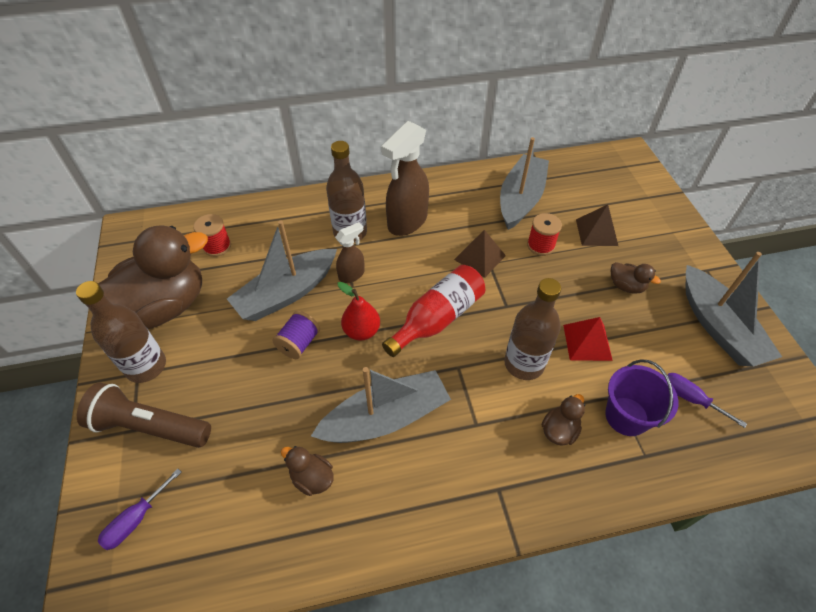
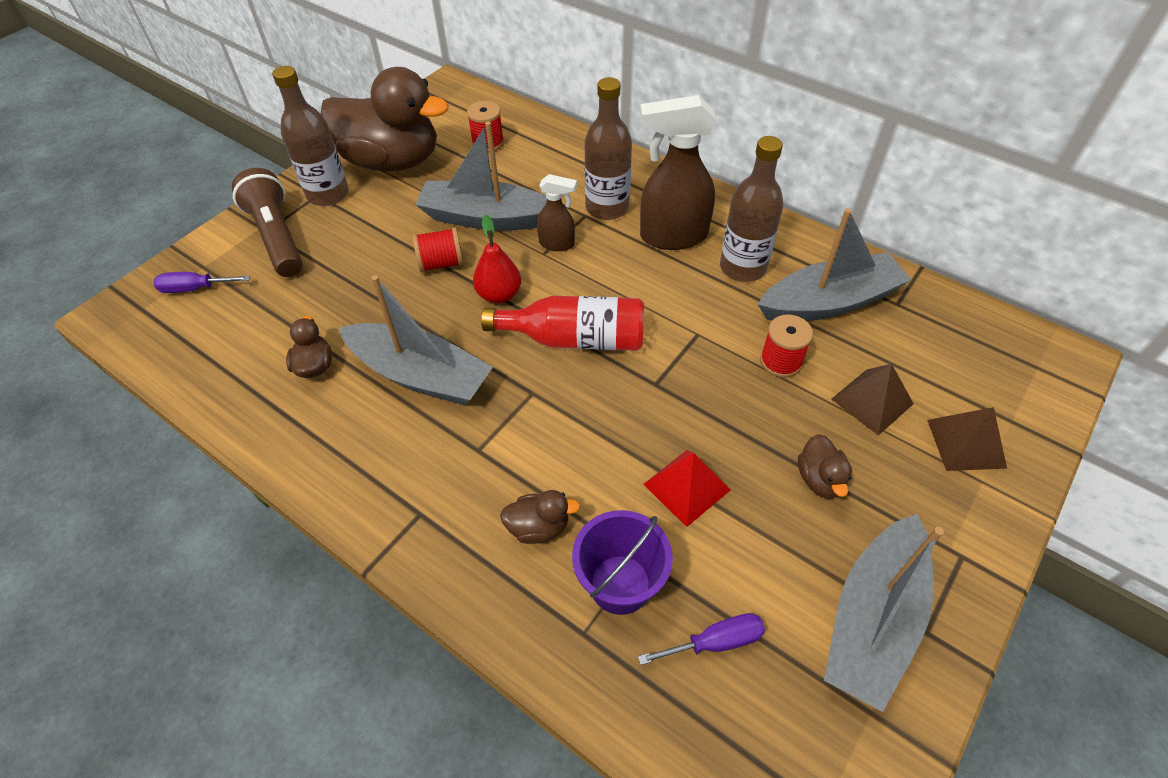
camera: 50 degrees right, 0 degrees up
(299, 343) = (441, 263): purple spool -> red spool
(480, 257) = (696, 321): brown pyramid -> brown pyramid (966, 443)
(524, 364) = (594, 445): brown bottle -> brown bottle (743, 267)
(690, 398) = (715, 642): purple screwdriver -> purple screwdriver turned 75 degrees clockwise

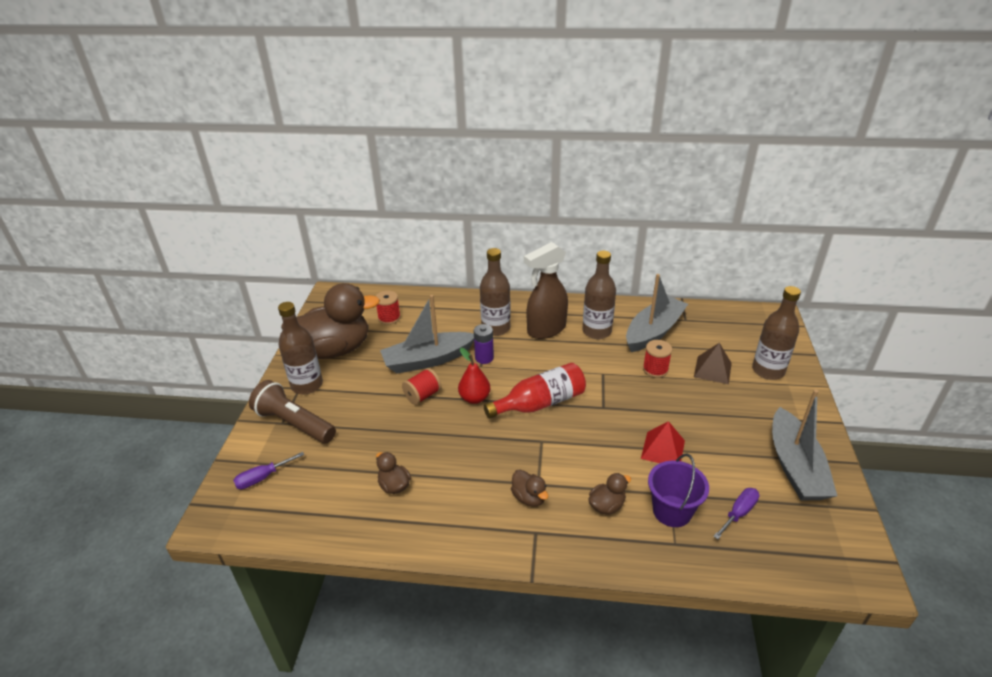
camera: 30 degrees left, 15 degrees down
(420, 375) = (467, 461): grey boat -> none
(557, 244) = (484, 358): brown spray bottle -> purple battery
(820, 479) = (720, 416): brown duck -> brown duck (529, 497)
(966, 443) = (768, 371): brown pyramid -> brown bottle

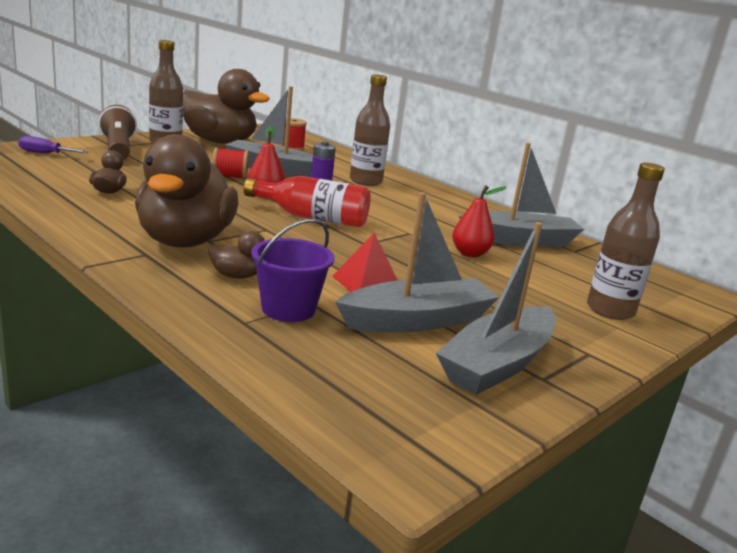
camera: 35 degrees right, 15 degrees down
(529, 497) = (185, 241): brown duck -> brown duck, size x2.49
(546, 330) = (409, 198): brown spray bottle -> none
(596, 331) = (457, 217): brown bottle -> none
(655, 369) = (470, 253): red spool -> red pear
(712, 370) = (537, 280): brown pyramid -> none
(726, 462) = (417, 320): none -> grey boat
(739, 513) = (354, 347): purple screwdriver -> none

